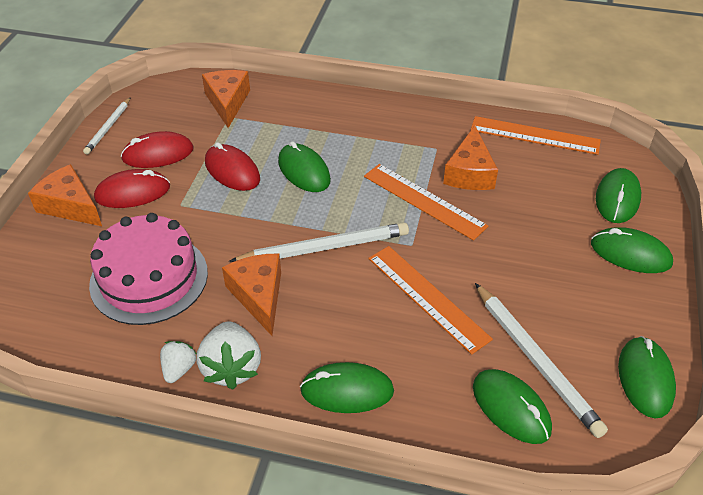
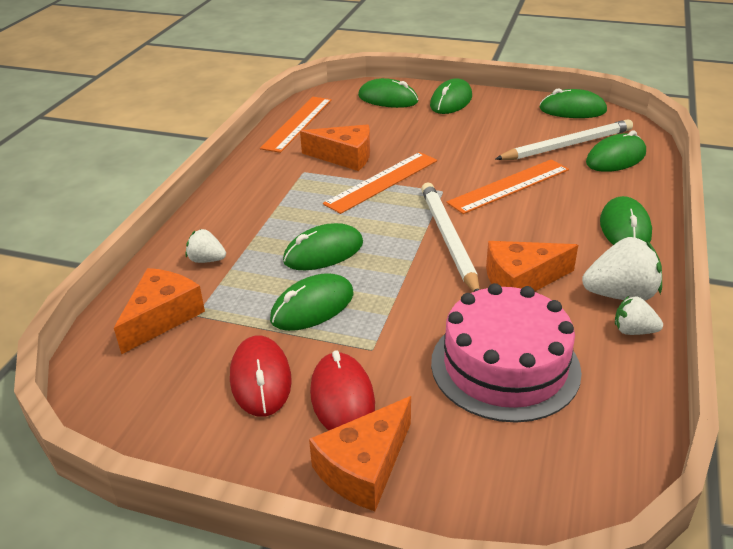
camera: 85 degrees left, 10 degrees down
(108, 127) = (176, 445): white pencil -> none
(227, 102) = (162, 317): orange cheese -> orange cheese turned 120 degrees clockwise
(232, 171) = (312, 307): red mouse -> green mouse
(294, 112) = (206, 260): none -> white strawberry

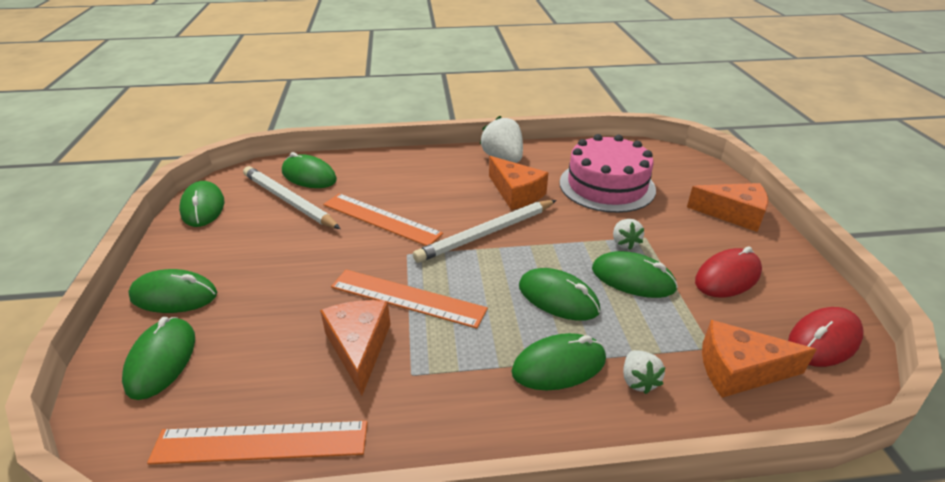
camera: 115 degrees left, 0 degrees up
(342, 398) = (699, 236): red mouse -> red mouse (824, 340)
(625, 228) = (422, 163): green mouse -> green mouse (559, 365)
(633, 331) = (535, 152): white strawberry -> white strawberry (624, 243)

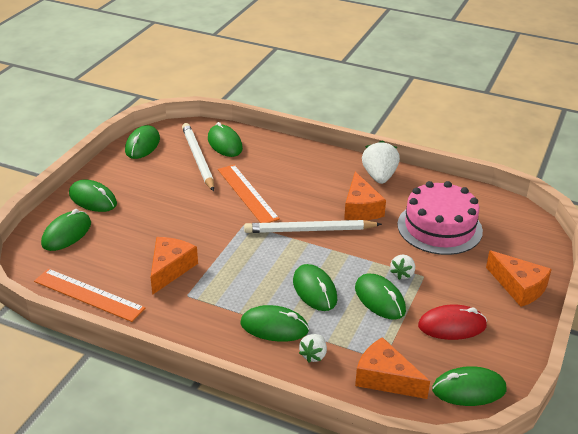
camera: 30 degrees right, 0 degrees up
(407, 298) = (221, 252): orange ruler -> none
(824, 340) = (469, 389): red mouse -> green mouse

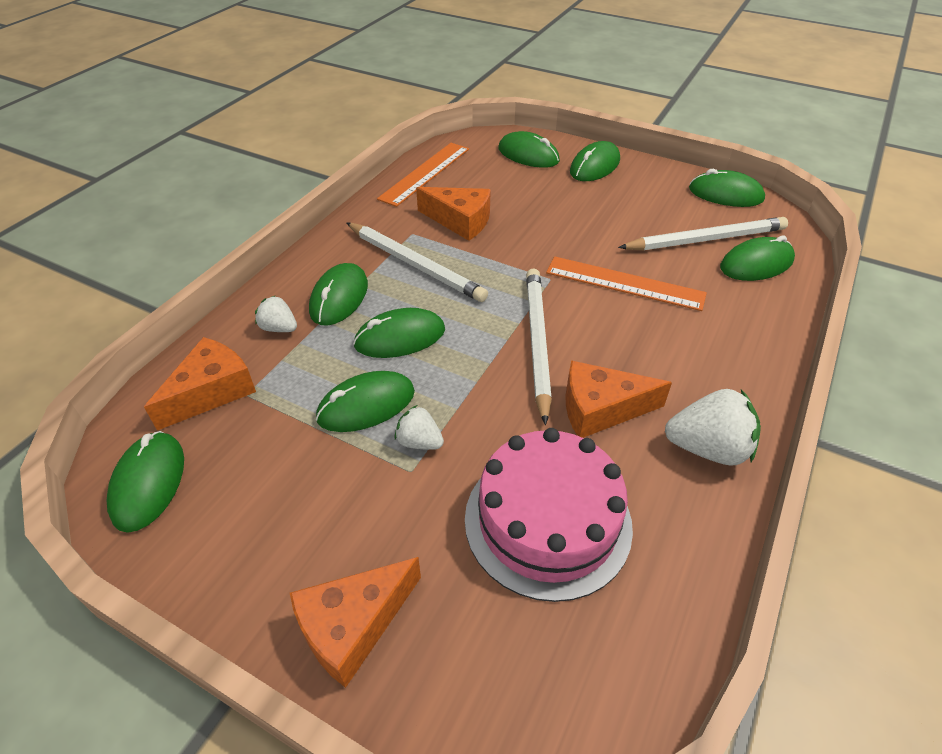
camera: 95 degrees right, 10 degrees up
(230, 290) = (415, 264): none -> white pencil
(247, 193) = (624, 283): orange ruler -> orange ruler turned 45 degrees clockwise
(452, 326) = (283, 488): red mouse -> none

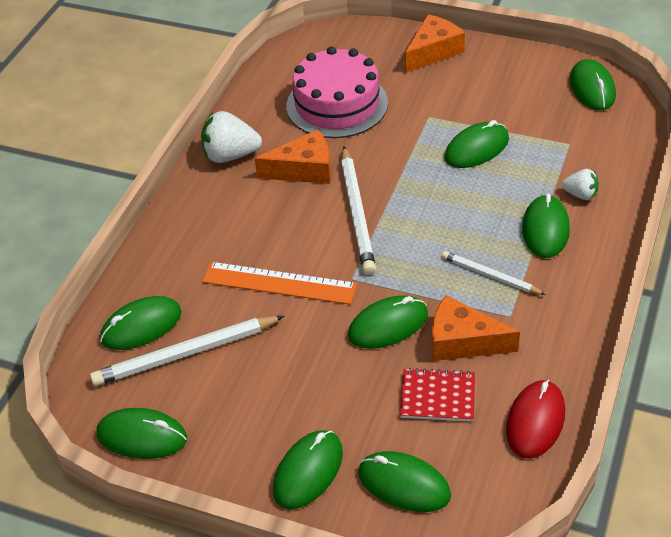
camera: 175 degrees right, 0 degrees up
(212, 391) = (596, 142): orange cheese -> none
(400, 338) = (473, 201): green mouse -> green mouse (388, 325)
(415, 264) = (490, 275): white pencil -> white pencil, size x0.59
(419, 442) = (429, 132): white strawberry -> none
(425, 173) = (535, 421): orange ruler -> red mouse
(492, 192) = (437, 397): none -> red notebook

